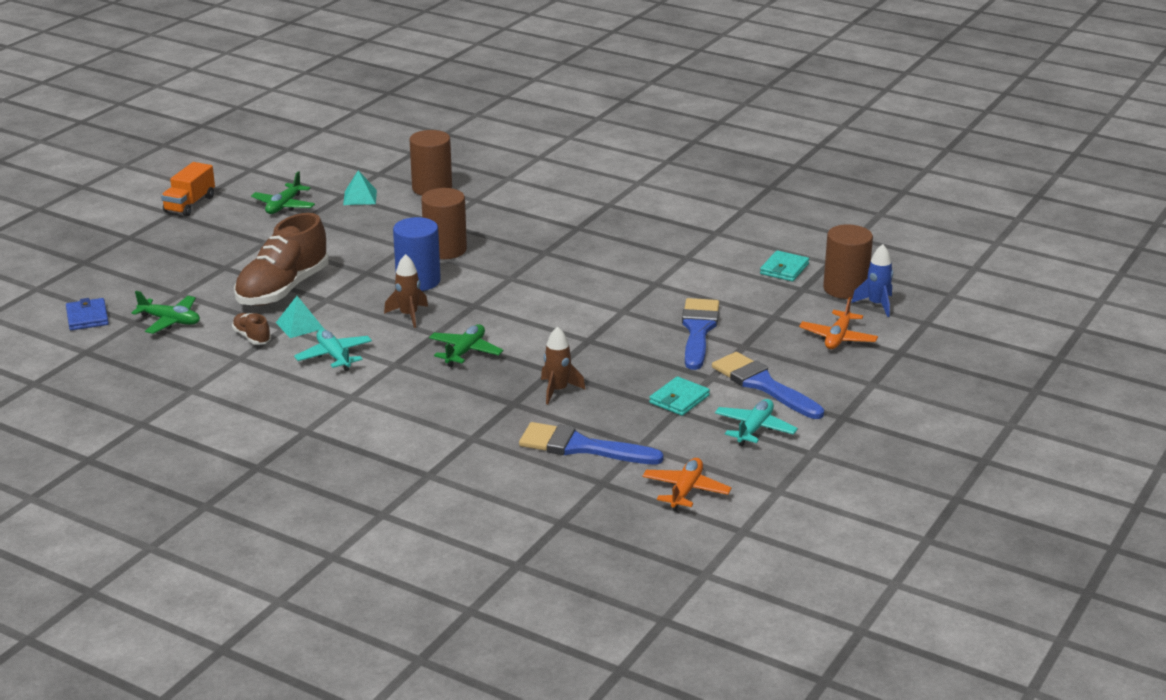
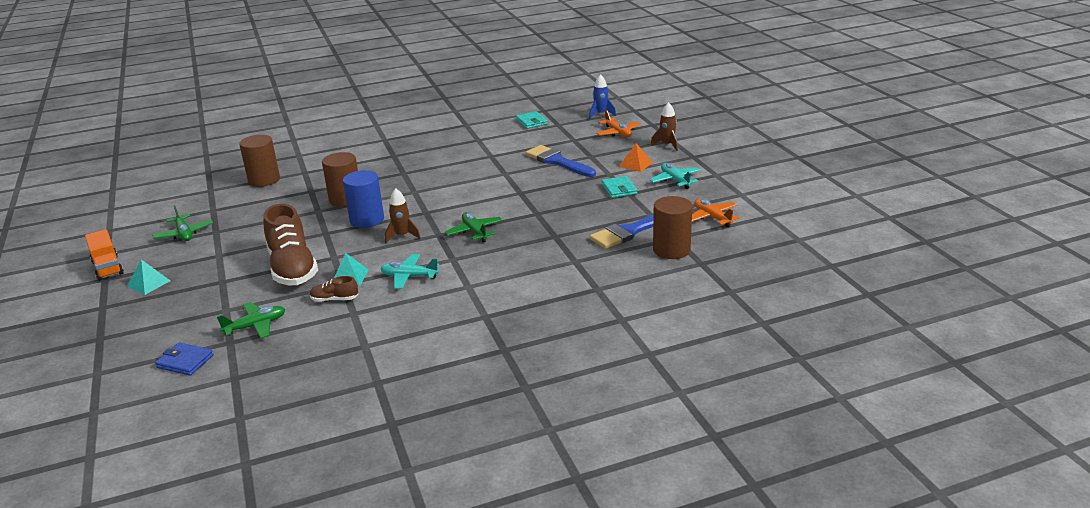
camera: 50 degrees left, 0 degrees up
(360, 197) = (227, 205): turquoise pyramid -> turquoise pyramid (149, 283)
(558, 390) = (561, 218): brown rocket -> brown rocket (667, 145)
(763, 385) = (636, 164): blue brush -> orange pyramid
(845, 289) = (574, 115): brown cylinder -> brown cylinder (671, 250)

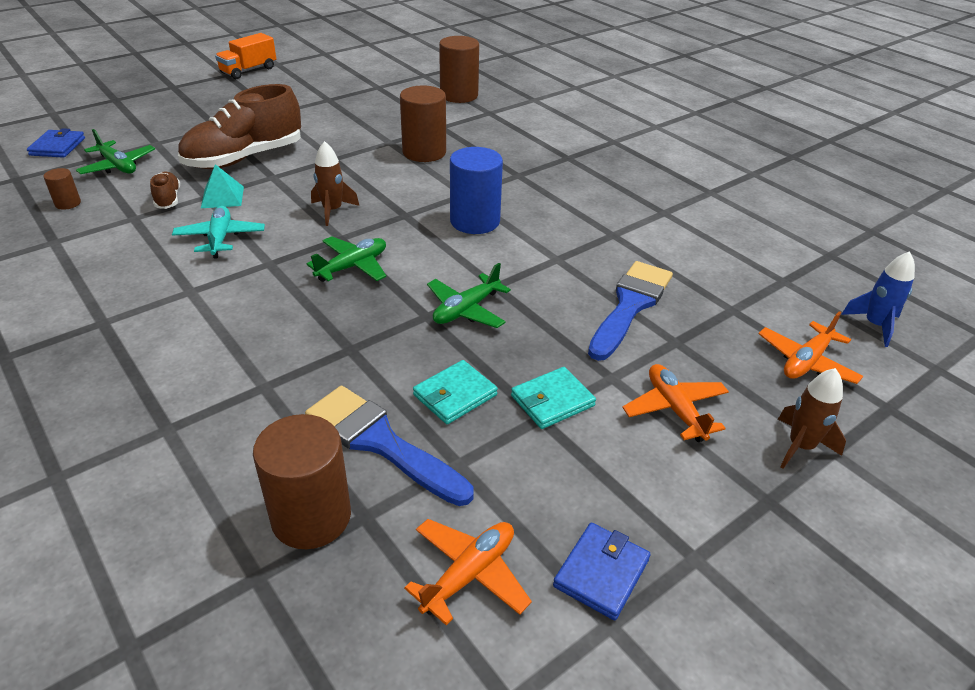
camera: 70 degrees right, 10 degrees up
(149, 283) = (216, 95): turquoise pyramid -> none
(184, 234) = (321, 86): green plane -> green plane (466, 310)
(306, 345) = (68, 203): none -> brown cylinder
(367, 220) = (373, 177): blue cylinder -> blue cylinder (475, 221)
(531, 122) = (771, 250): turquoise wallet -> turquoise wallet (455, 395)
(636, 164) = (675, 409): orange pyramid -> orange plane
(675, 180) = (629, 483): turquoise plane -> none
(718, 192) = (601, 573): none -> blue wallet

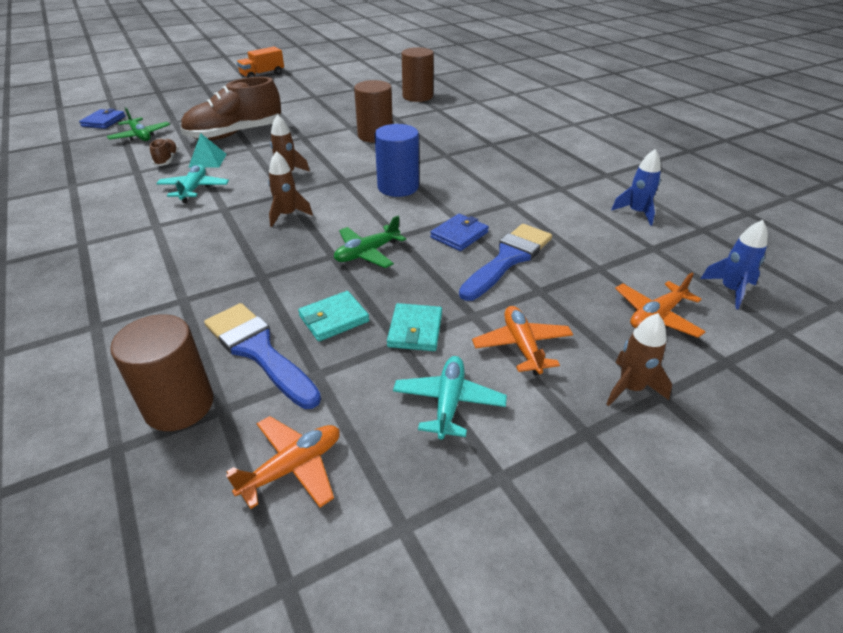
camera: 10 degrees right, 0 degrees up
(68, 203) = (94, 160): brown cylinder -> none
(353, 266) = (287, 215): green plane -> brown rocket
(552, 401) = (415, 330): turquoise wallet -> turquoise wallet turned 60 degrees counterclockwise
(601, 573) = (410, 480): blue wallet -> blue wallet (459, 235)
(615, 482) = (449, 402): none -> turquoise plane
(755, 238) = (636, 213): none -> blue rocket

